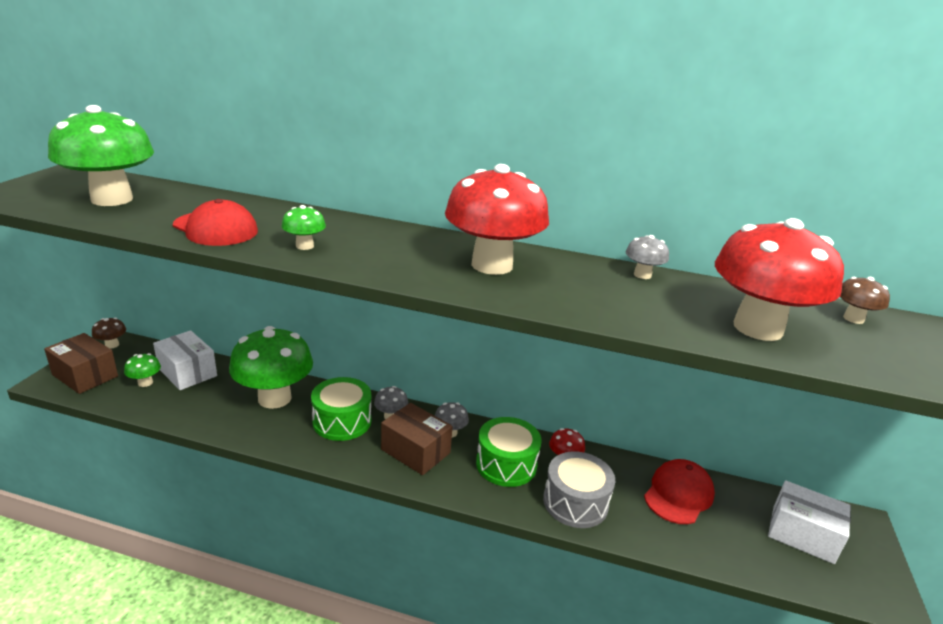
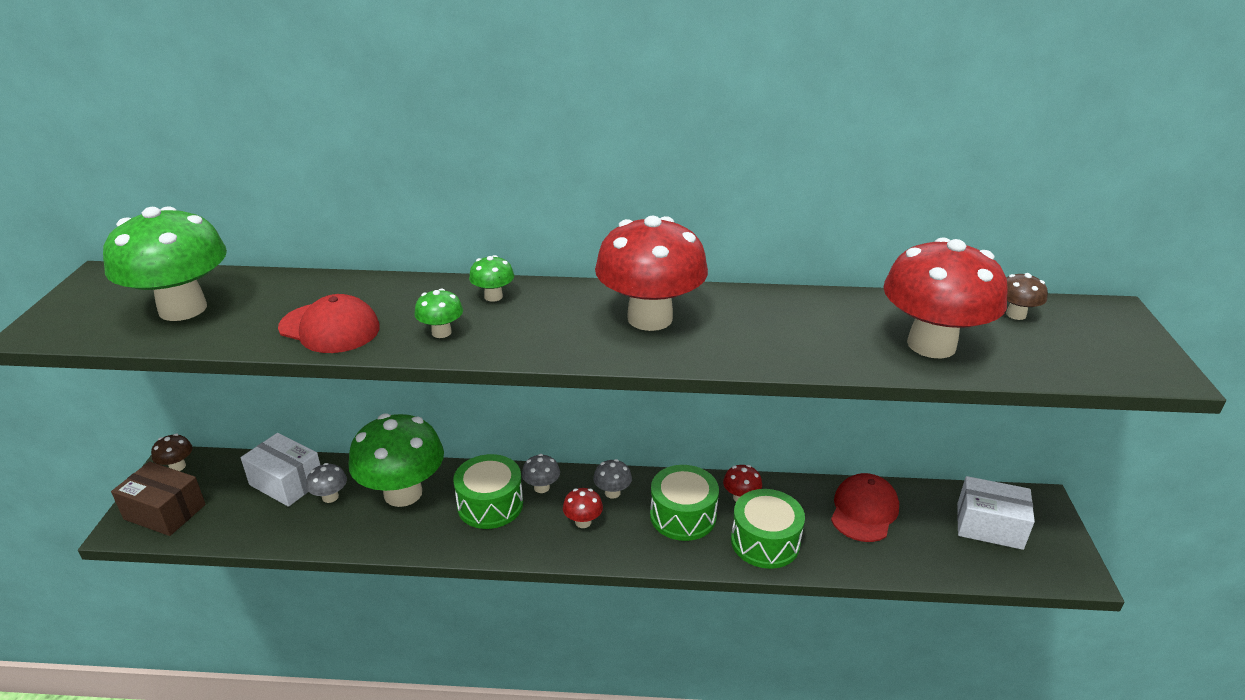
camera: 10 degrees left, 5 degrees up
(145, 382) = (242, 506): green mushroom -> green mushroom (493, 296)
(415, 451) = (583, 522): brown box -> red mushroom
(575, 502) = (765, 542): grey drum -> green drum
(642, 275) = (804, 300): grey mushroom -> grey mushroom (330, 497)

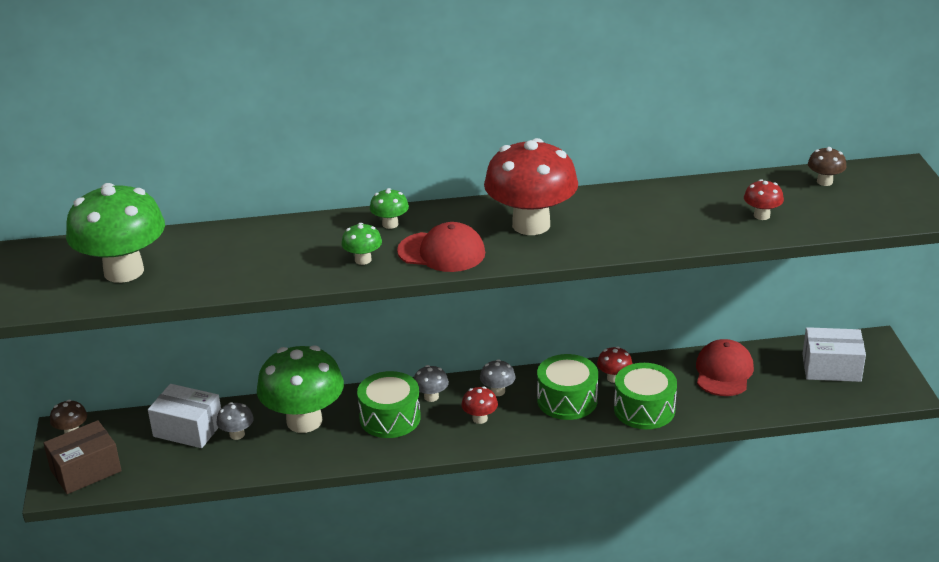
camera: 10 degrees left, 0 degrees up
(165, 512) = (85, 470): brown box -> brown box turned 45 degrees counterclockwise
(329, 328) = (265, 269): red cap -> red cap (441, 252)
(931, 345) = (761, 215): red mushroom -> red mushroom, size x0.42

